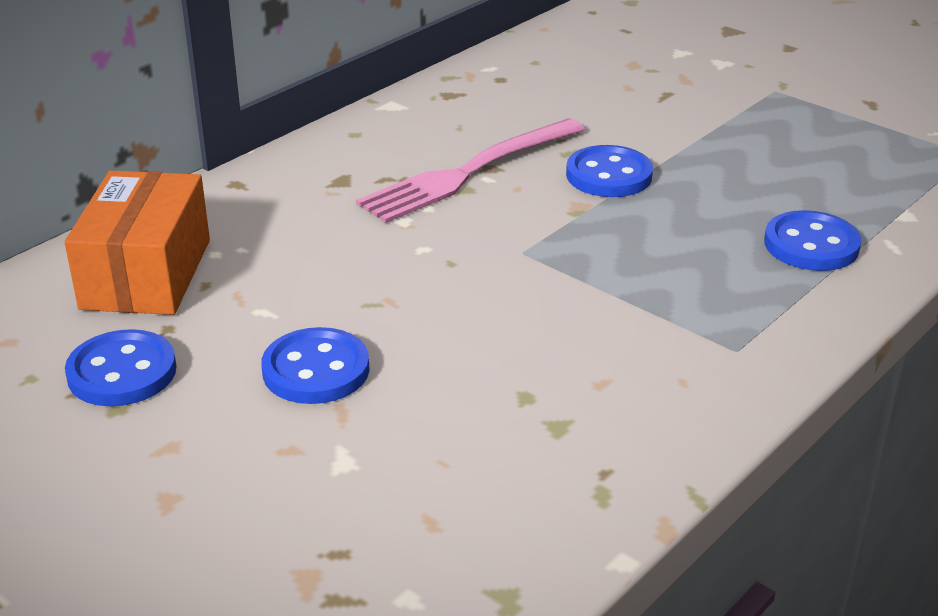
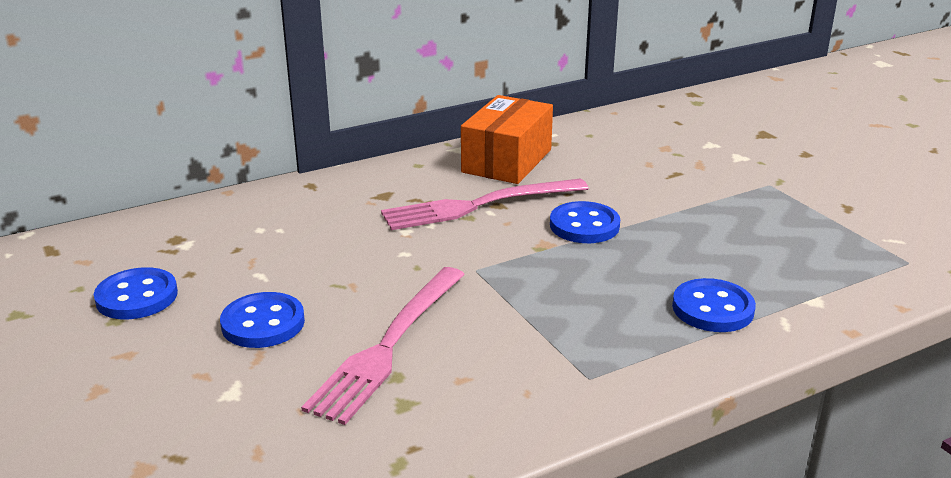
camera: 20 degrees right, 5 degrees down
(146, 274) = (204, 234): orange box -> orange box (507, 161)
(489, 363) = (388, 346): none -> pink fork

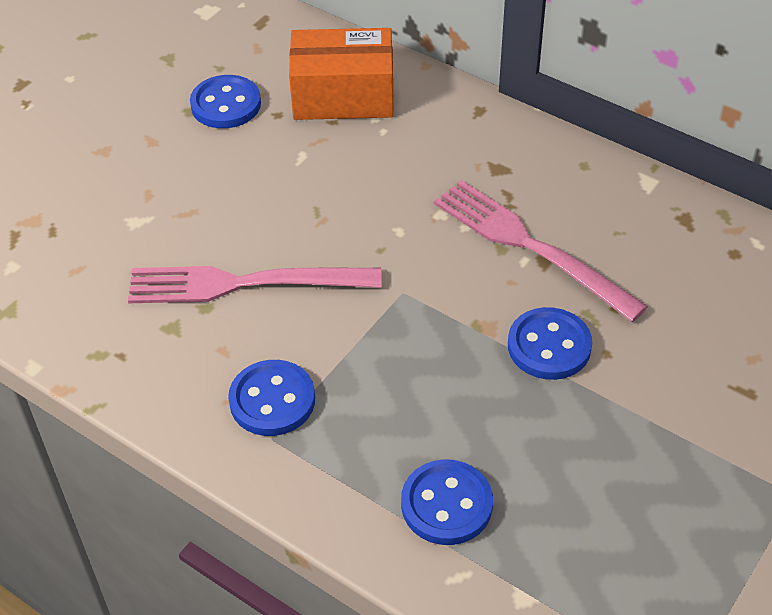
camera: 65 degrees right, 20 degrees up
(263, 323) = (232, 193): blue button -> blue button (272, 400)
(507, 161) = (651, 230): orange box -> orange box (343, 96)

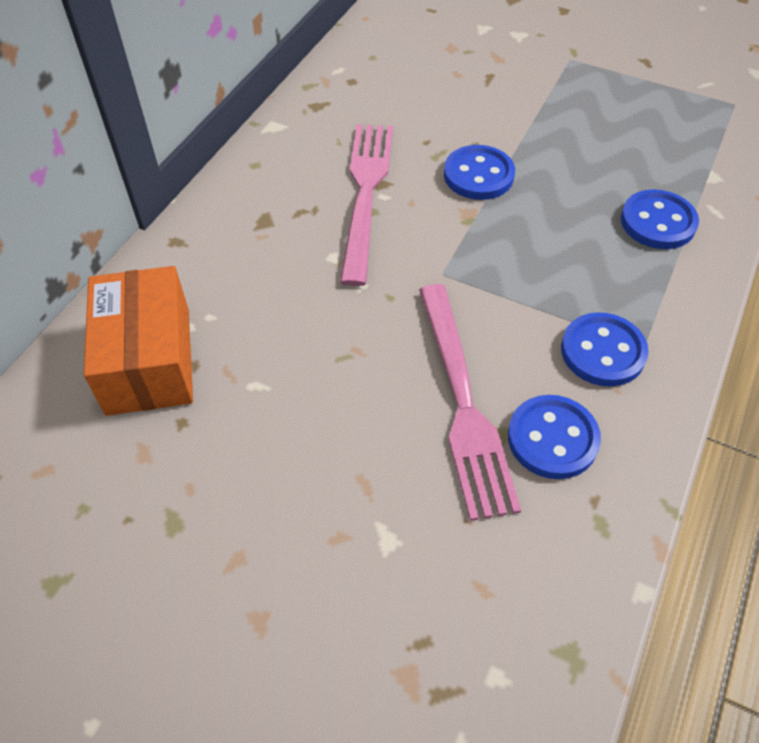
camera: 100 degrees left, 5 degrees up
(226, 104) = (162, 484): blue button -> blue button (552, 439)
(530, 246) = (366, 193): pink fork -> pink fork turned 150 degrees clockwise

